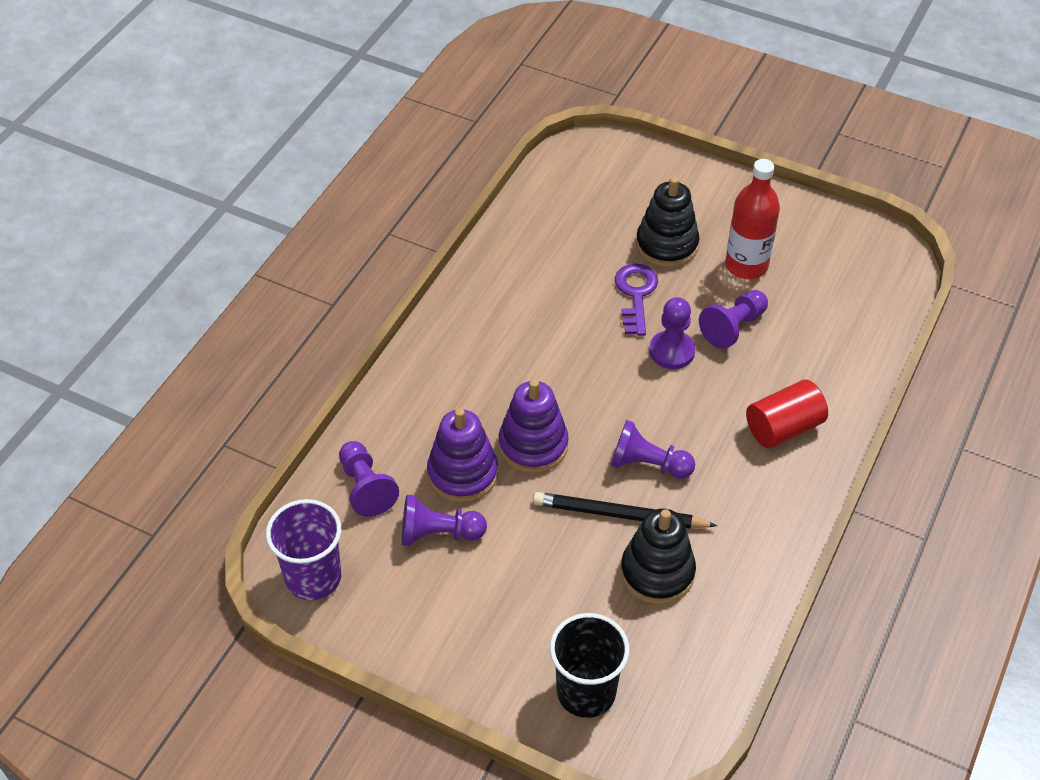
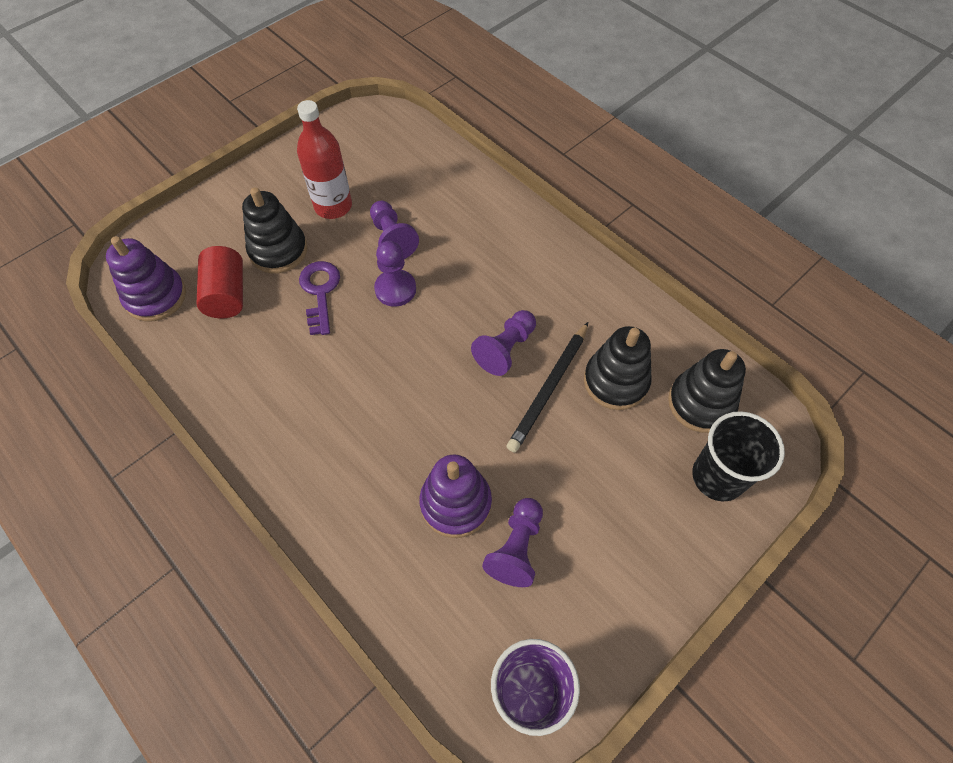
camera: 70 degrees left, 10 degrees up
(366, 487) = (436, 603): purple pawn -> none
(533, 445) = (448, 431): purple stacking toy -> purple stacking toy (156, 297)
(636, 295) = (320, 292): purple key -> purple key turned 60 degrees clockwise
(669, 659) = (701, 403): none -> black stacking toy
(783, 427) = (507, 245): red cylinder -> red cylinder (227, 294)

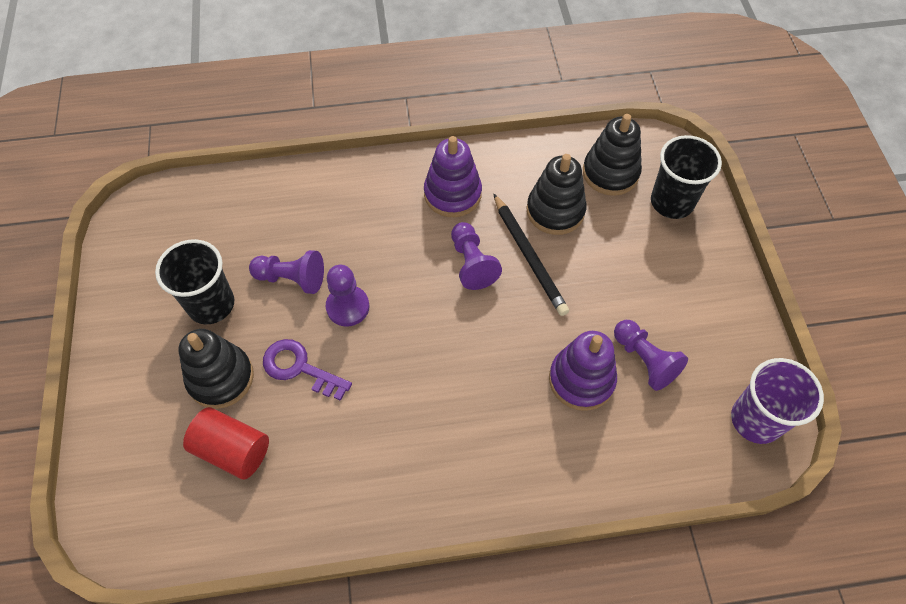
camera: 55 degrees left, 0 degrees up
(156, 297) = (177, 519): purple stacking toy -> purple stacking toy (452, 194)
(333, 206) = (211, 304): red bottle -> black cup

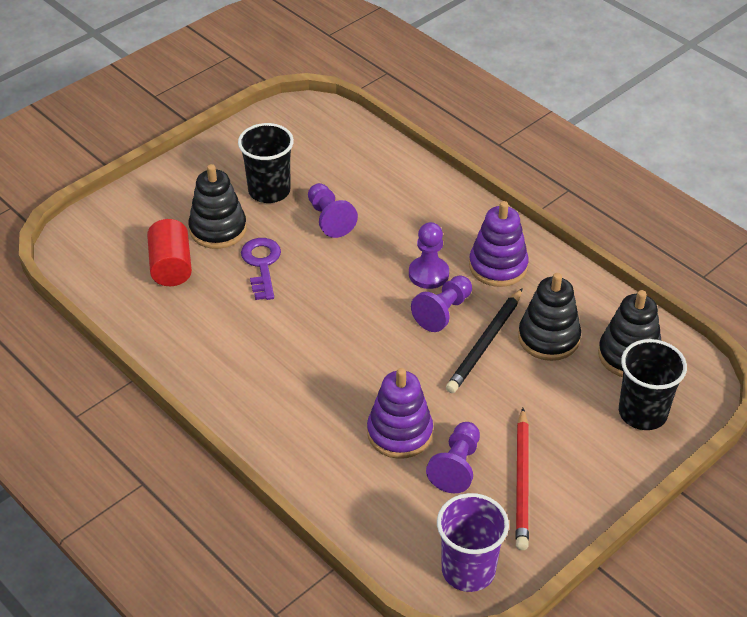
camera: 55 degrees right, 15 degrees down
(348, 307) = (335, 262): purple pawn -> purple pawn (428, 274)
(689, 324) = (522, 481): none -> red pencil

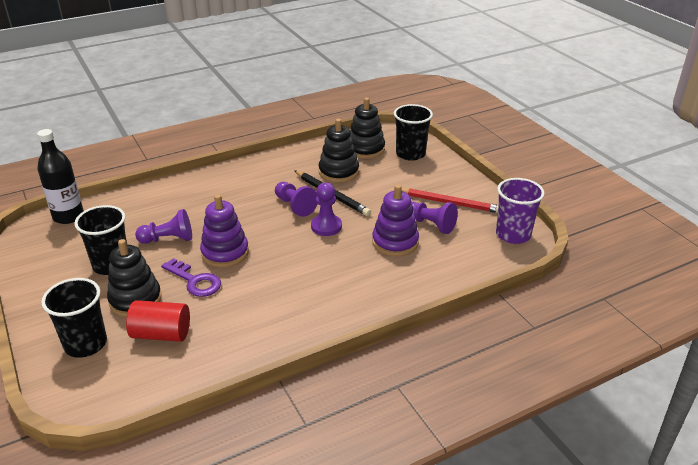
camera: 75 degrees left, 10 degrees down
(145, 218) = (85, 344): none -> black cup
(262, 265) = (195, 281): purple key -> purple key turned 150 degrees counterclockwise
(343, 126) = (68, 216): none -> black bottle
(428, 274) = (255, 205): purple pawn -> purple pawn (326, 226)
(498, 266) = (266, 178): purple stacking toy -> purple stacking toy (225, 253)

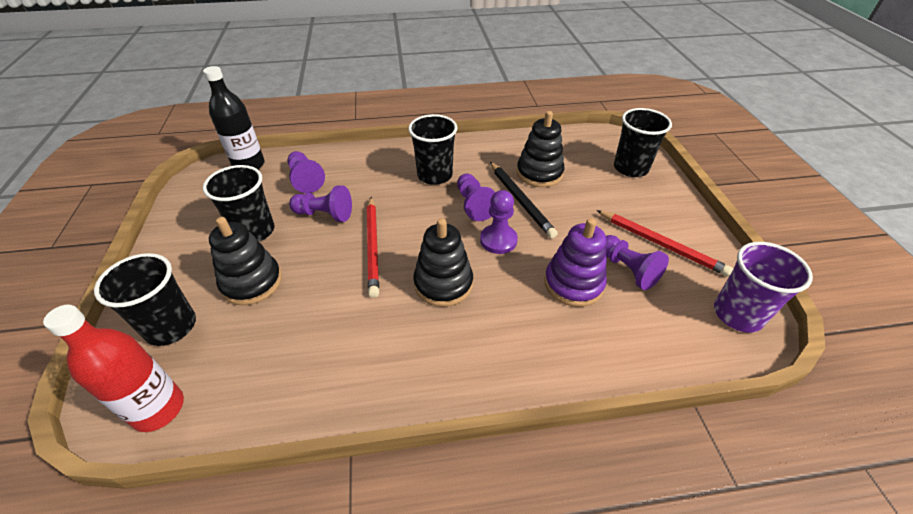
camera: 20 degrees right, 10 degrees up
(115, 392) = (158, 409): none -> red bottle
(133, 217) = (305, 179): none -> purple pawn
(161, 334) = (251, 338): red cylinder -> none
(195, 281) = (323, 275): purple key -> none
(225, 253) = (373, 246): purple stacking toy -> red pencil
(250, 190) = (434, 175): none -> black cup
(365, 149) = (580, 152): black stacking toy -> black stacking toy (443, 284)

